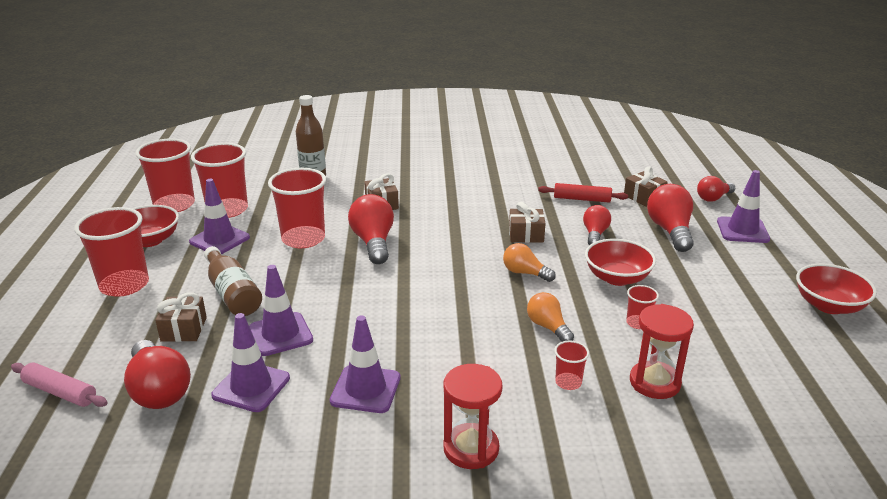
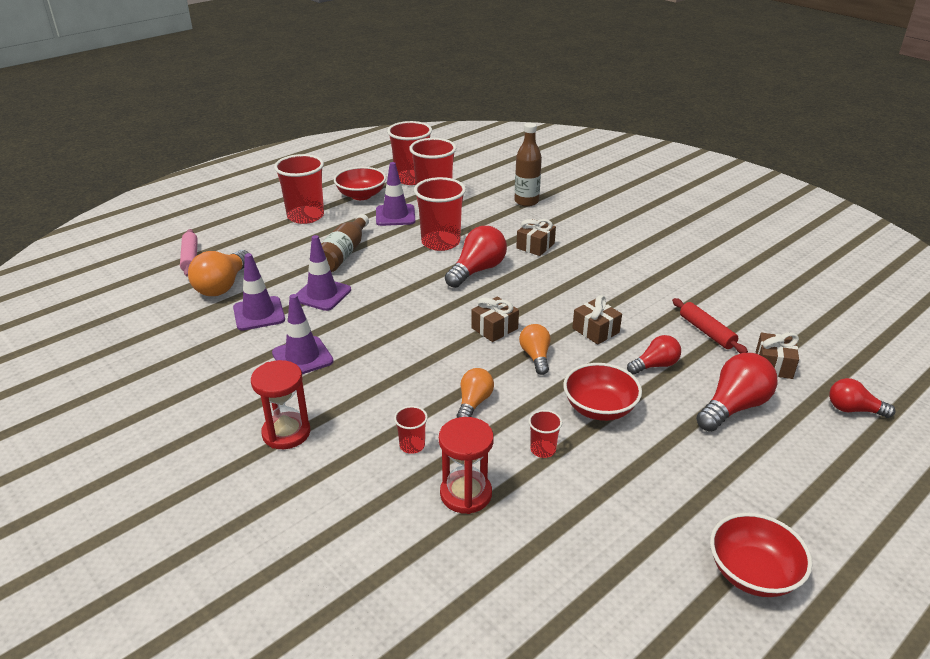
camera: 50 degrees right, 5 degrees up
(159, 390) = (223, 286): red light bulb -> orange light bulb
(184, 329) = (287, 260): brown gift -> brown gift (494, 328)
(742, 230) = (816, 455): purple traffic cone -> none

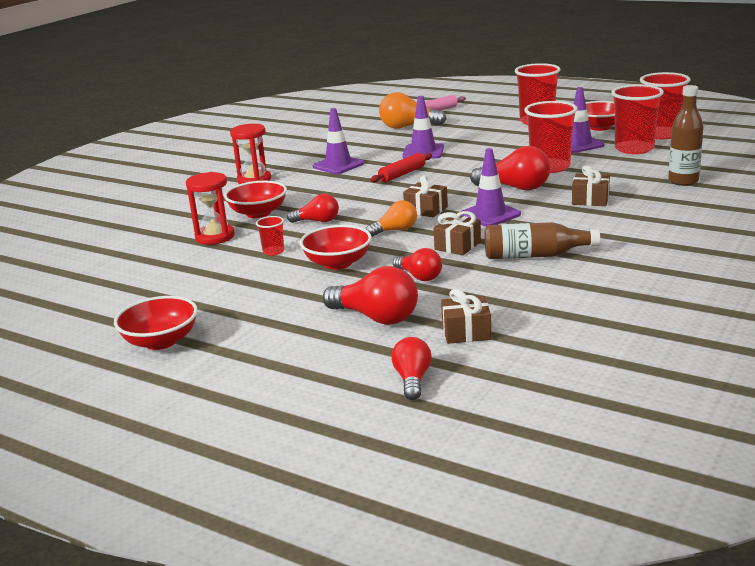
camera: 75 degrees right, 10 degrees down
(259, 314) = (381, 143): purple traffic cone -> purple traffic cone (490, 214)
(343, 254) = (490, 144): brown bottle -> brown bottle (534, 256)
(412, 445) = (258, 213): red cup -> red bowl
(474, 403) = (317, 221): orange light bulb -> red light bulb
(706, 332) = (502, 293): red rolling pin -> red rolling pin (402, 174)

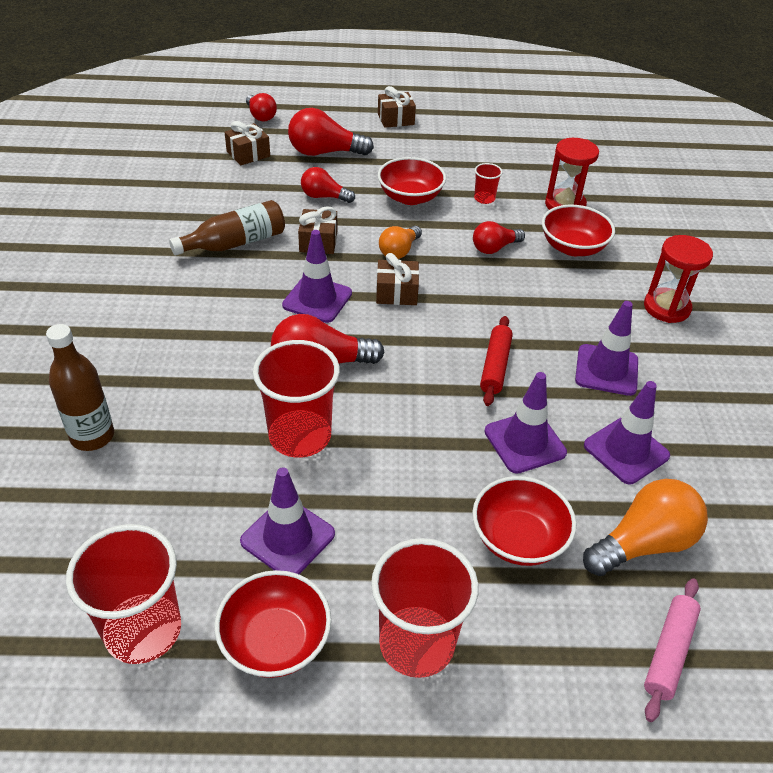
camera: 145 degrees right, 20 degrees up
(161, 341) = (454, 108): red bowl -> red bowl (518, 538)
(374, 144) = (626, 451): none -> purple traffic cone
(590, 200) = (211, 357): brown gift -> brown gift (395, 119)
(634, 149) = (184, 542): red cup -> none

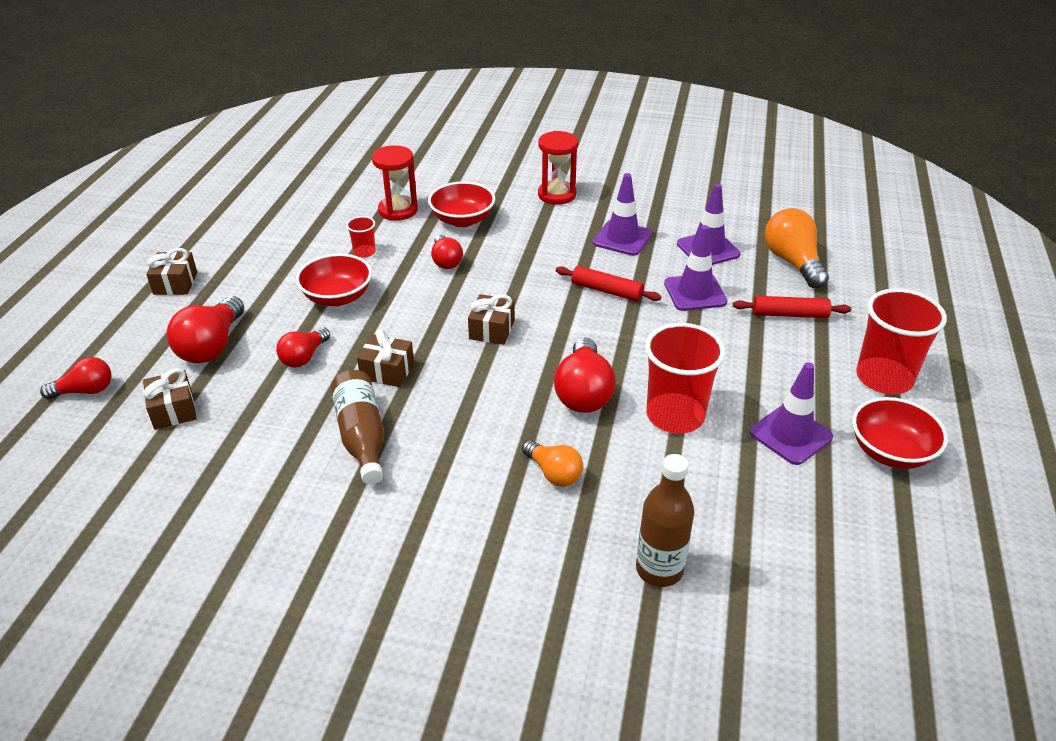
camera: 75 degrees left, 5 degrees down
(143, 630) = (890, 532): red cup -> none
(317, 299) = (485, 383): purple traffic cone -> none
(399, 251) = (427, 318): orange light bulb -> orange light bulb (554, 473)
(518, 538) = (789, 314): red bowl -> red rolling pin
(669, 652) = (877, 273): pink rolling pin -> none

